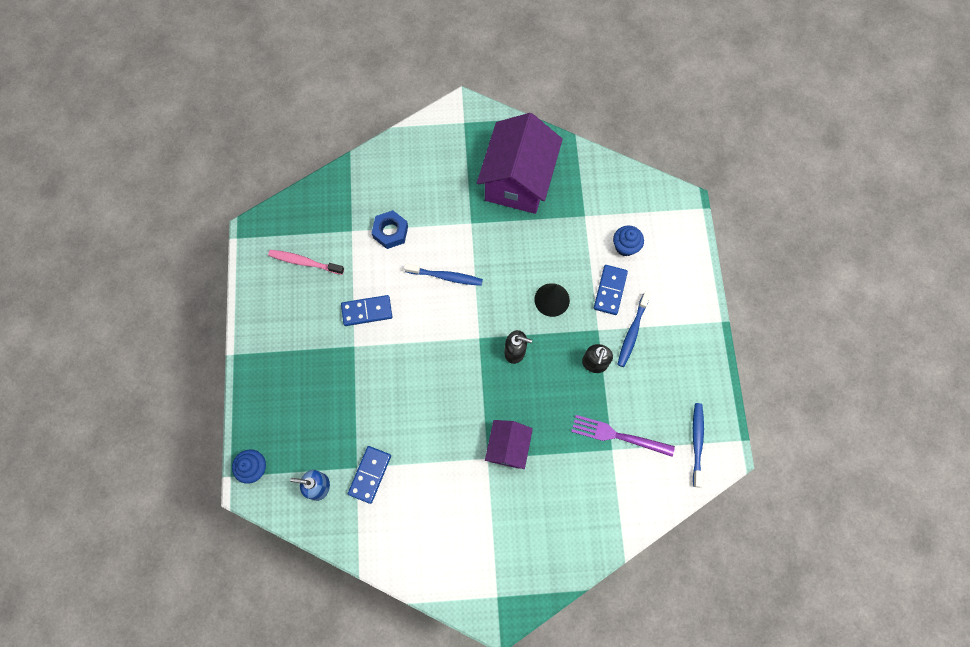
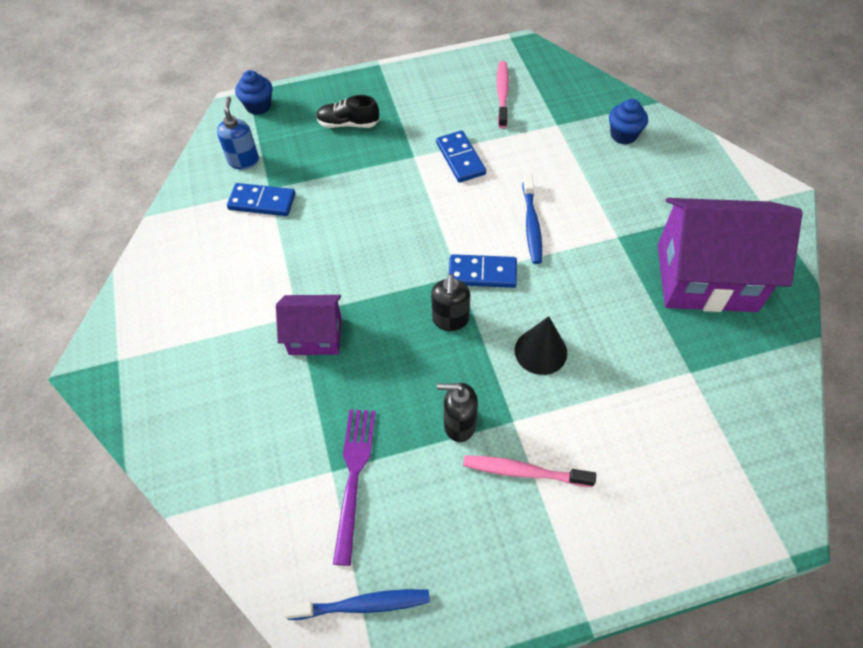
camera: 80 degrees right, 15 degrees down
(301, 393) = (348, 124): none -> black shoe
(390, 232) = (570, 159): blue nut -> none
(610, 290) = (582, 428): blue domino -> blue domino (482, 273)
(625, 246) = (664, 438): blue cupcake -> blue cupcake (623, 135)
(632, 332) = (524, 471): blue toothbrush -> pink toothbrush

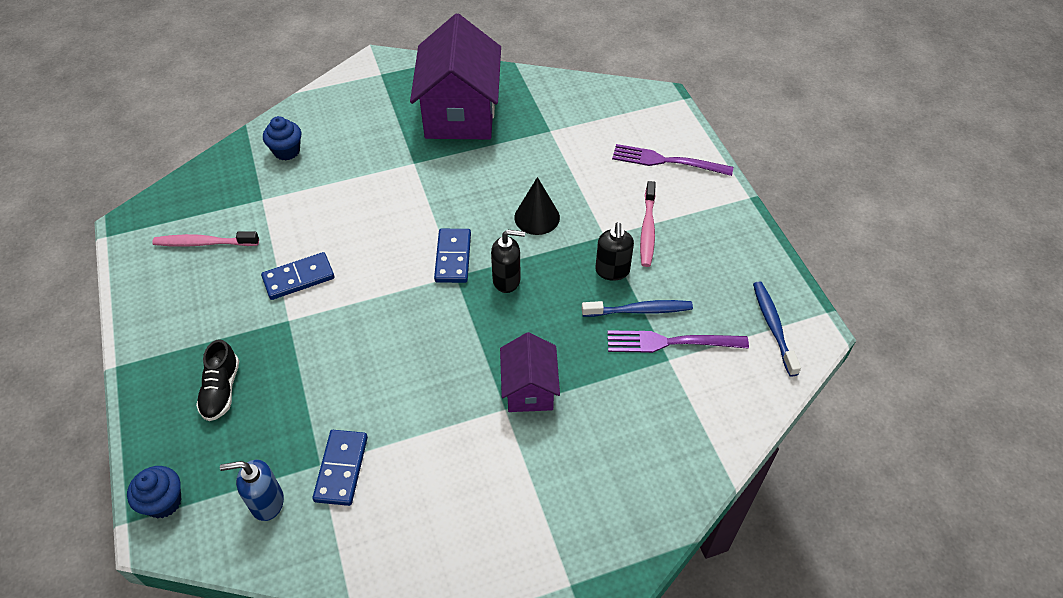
camera: 95 degrees left, 5 degrees down
(531, 224) = (395, 221): blue toothbrush -> blue toothbrush (639, 310)
(649, 511) = (665, 161): none -> purple fork

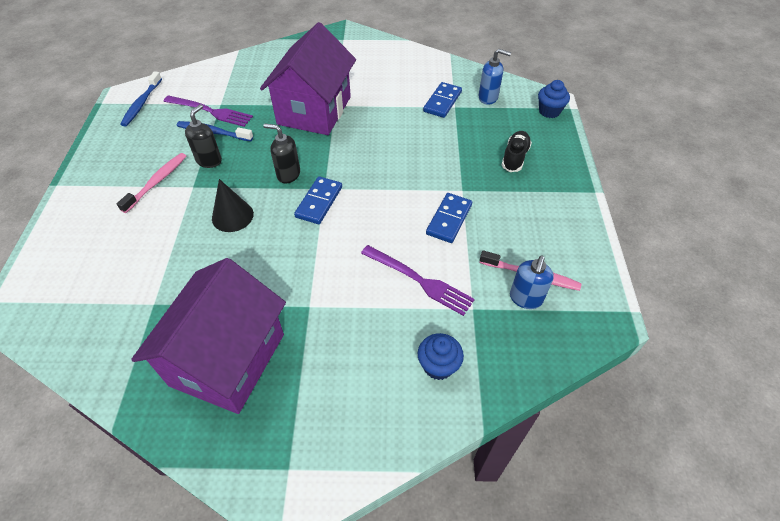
camera: 160 degrees left, 0 degrees up
(210, 220) = (525, 298): none -> blue soap dispenser
(298, 278) = (449, 219): blue domino -> blue domino turned 60 degrees counterclockwise
(529, 389) = (314, 110): purple house -> purple house, size x1.88
(665, 161) = (83, 235): purple fork -> purple fork (420, 281)

